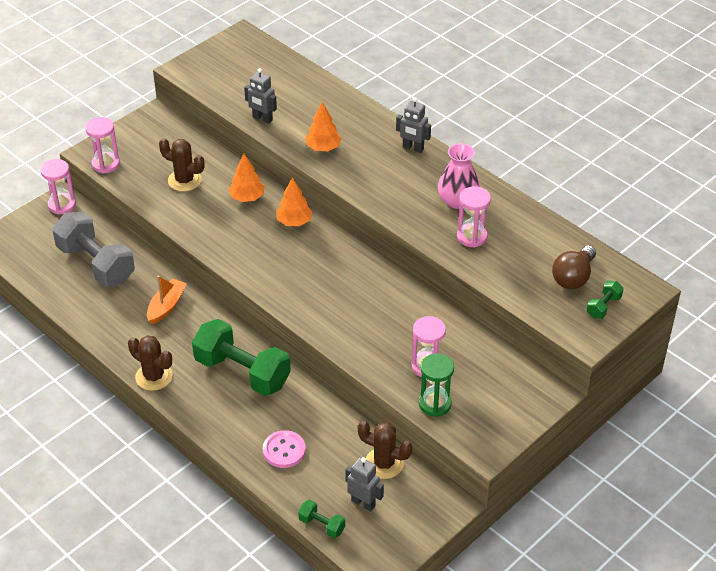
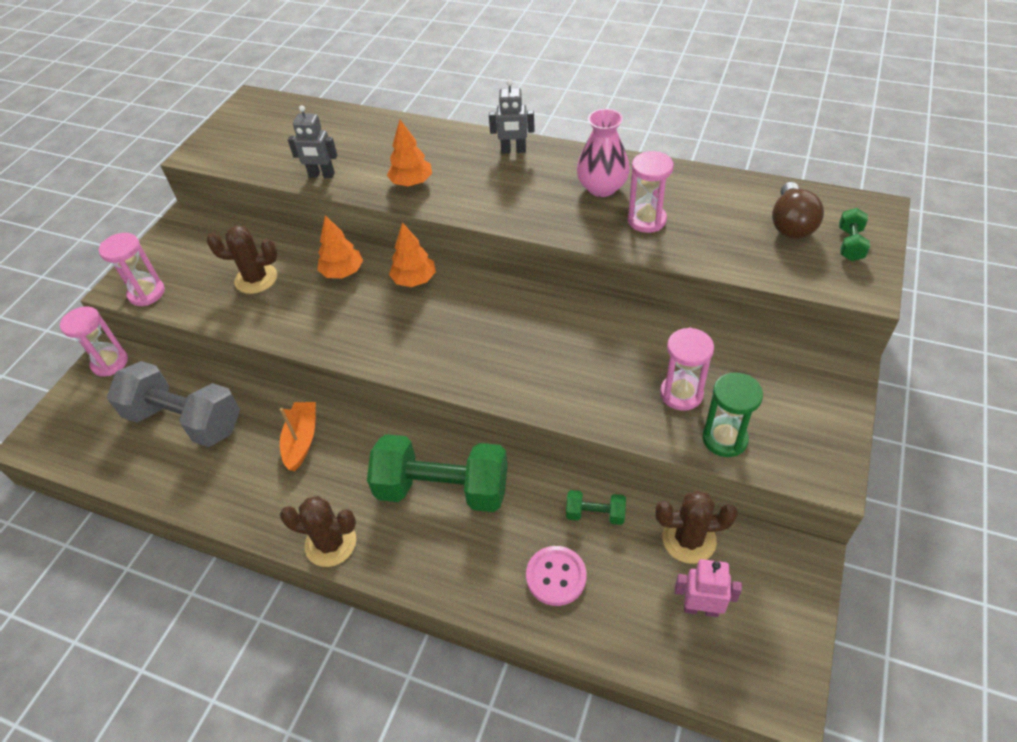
camera: 20 degrees left, 5 degrees up
(322, 525) = (670, 668): green dumbbell -> green dumbbell (595, 514)
(363, 503) = (701, 608): grey robot -> pink robot

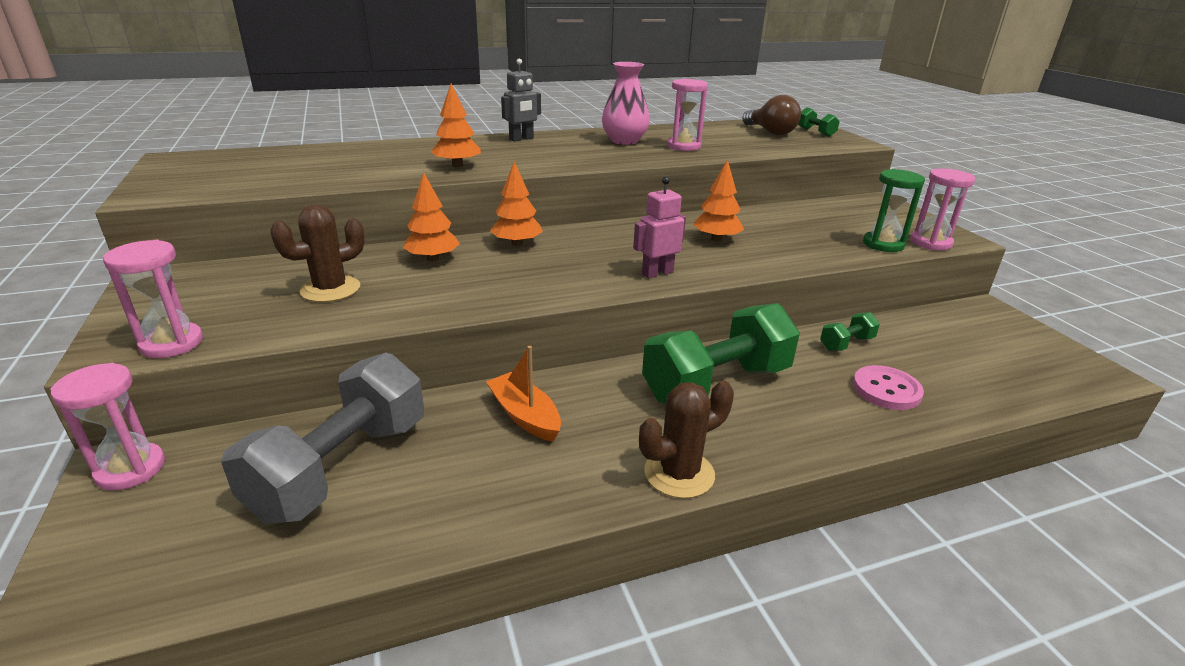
camera: 45 degrees left, 20 degrees down
(185, 420) = (341, 467): grey dumbbell -> grey dumbbell turned 45 degrees counterclockwise
(321, 175) = (349, 178): grey robot -> none
(575, 350) = (716, 239): none -> orange tree
(681, 394) = (821, 235): pink hourglass -> pink hourglass (930, 243)
(689, 539) = (919, 328): brown cactus -> none
(701, 608) = (989, 357): pink robot -> pink robot (657, 273)

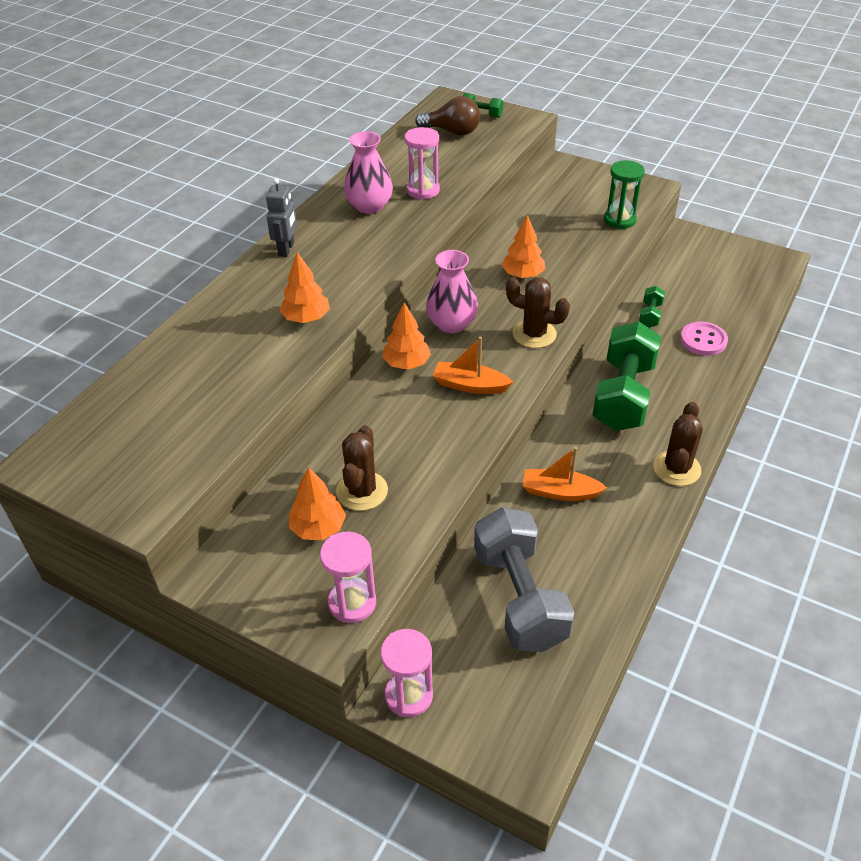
camera: 40 degrees left, 15 degrees up
(433, 258) = (376, 416): orange tree -> orange tree (318, 528)
(538, 276) = (470, 385): none -> orange boat
(597, 240) = (452, 324): none -> pink vase
(657, 273) = (534, 334): pink robot -> brown cactus
(930, 243) = (641, 202): pink hourglass -> none

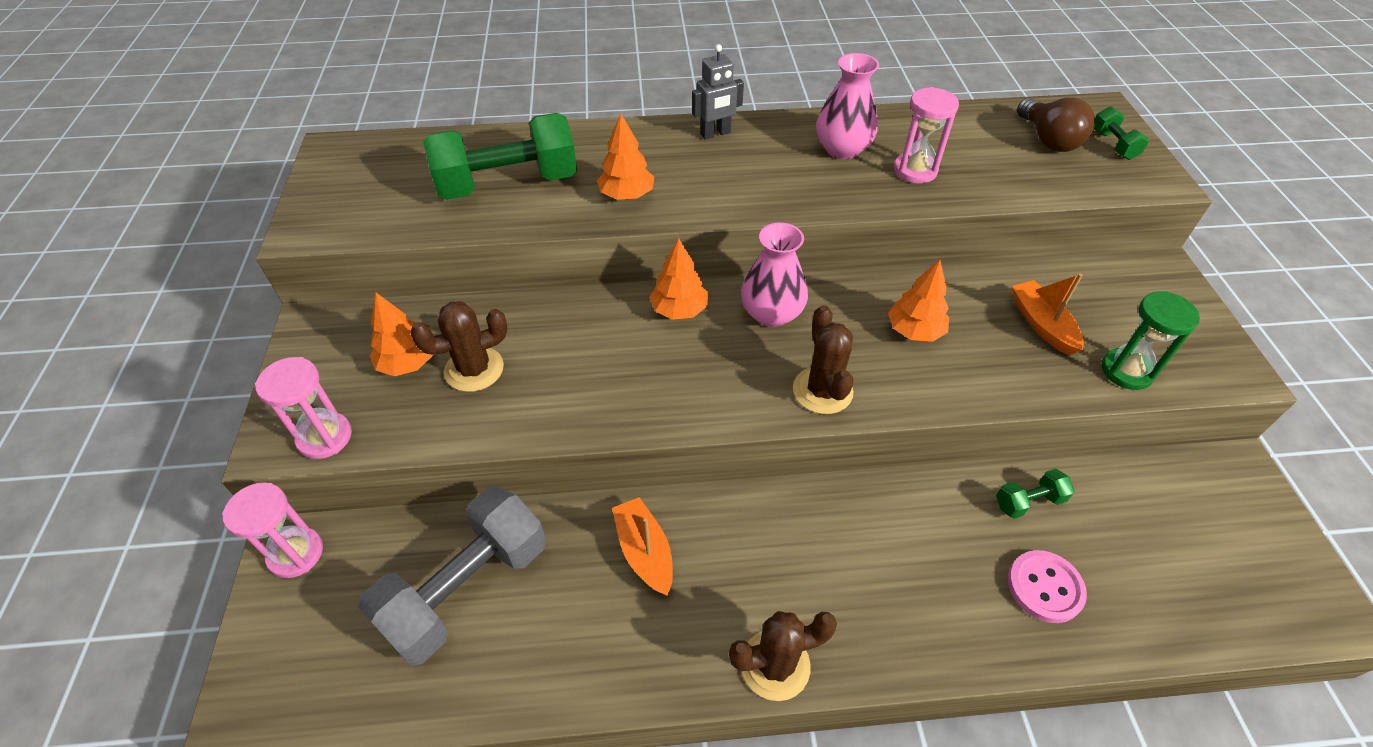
camera: 55 degrees right, 5 degrees up
(470, 385) = (688, 376): orange boat -> orange boat (1042, 324)
(623, 395) = (854, 541): green dumbbell -> green dumbbell (508, 184)

